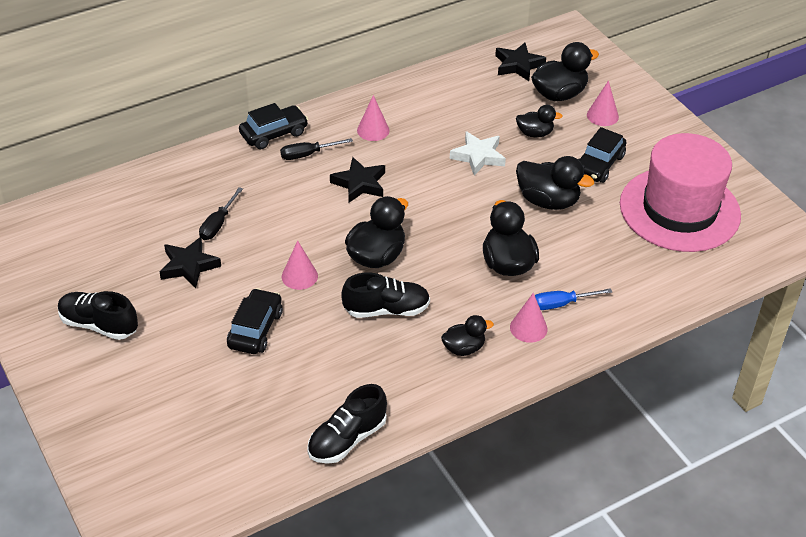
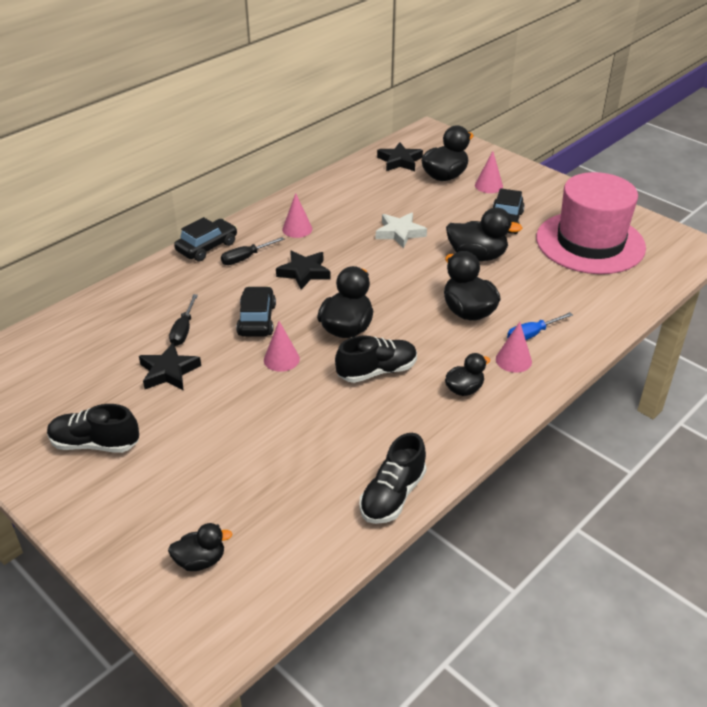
camera: 15 degrees left, 5 degrees down
(255, 329) = (258, 414): black car -> black car (257, 320)
(535, 133) = (439, 208): black duck -> black duck (200, 560)

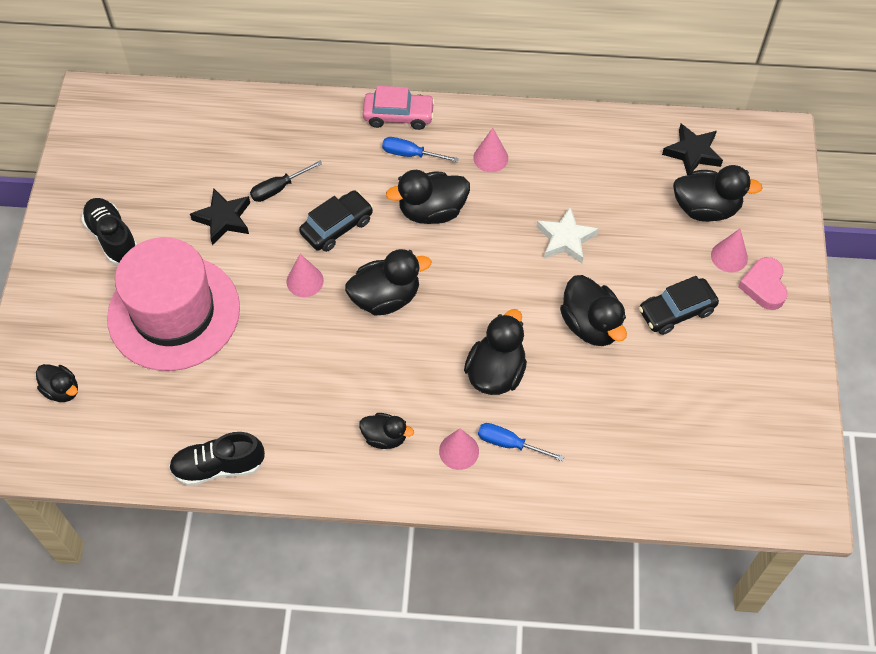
camera: 50 degrees right, 20 degrees up
(207, 247) = (398, 116): black car -> pink car
(245, 258) = (410, 154): black screwdriver -> blue screwdriver
(304, 273) = (432, 211): black star -> black duck
(377, 371) = (350, 358): black shoe -> none
(524, 185) = (764, 286): none -> pink heart
(590, 243) = (714, 407): pink hat -> pink hat (174, 313)

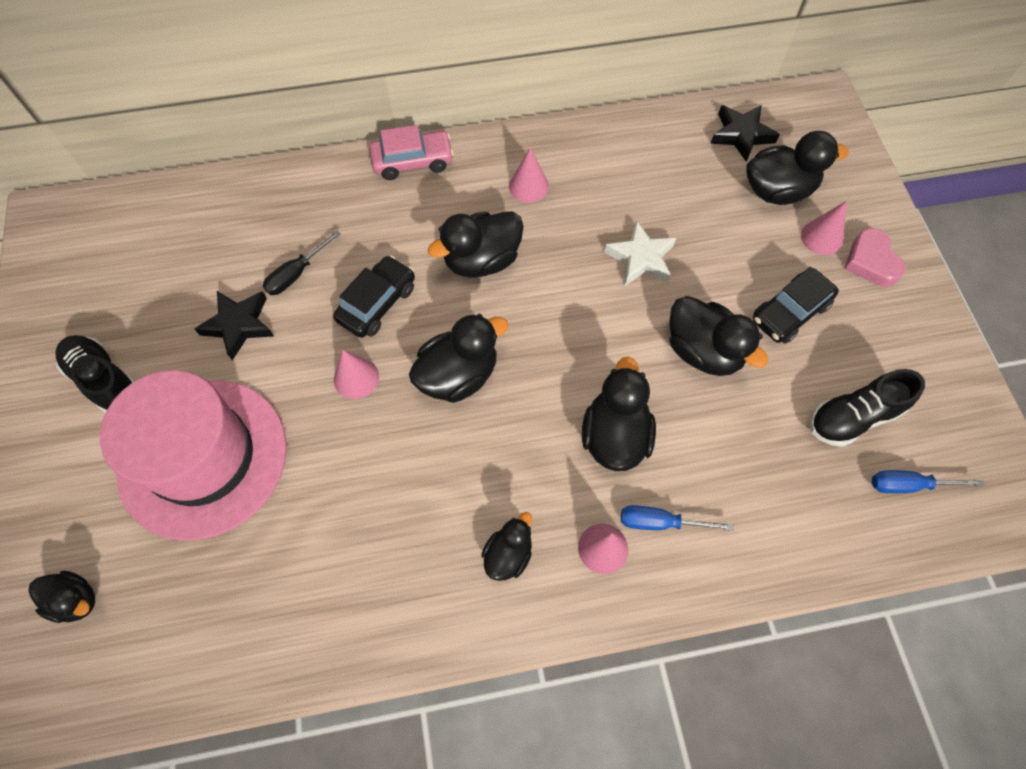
camera: 15 degrees left, 5 degrees up
(218, 467) = (308, 652): black shoe -> black shoe (853, 417)
(385, 437) = (508, 554): black duck -> black duck turned 60 degrees counterclockwise
(410, 154) = (439, 201): blue screwdriver -> blue screwdriver (908, 485)

